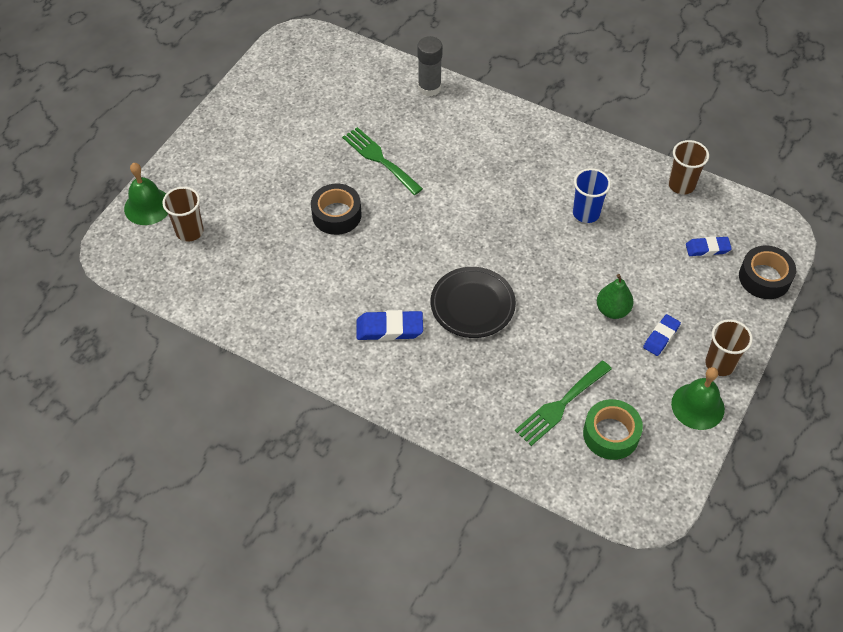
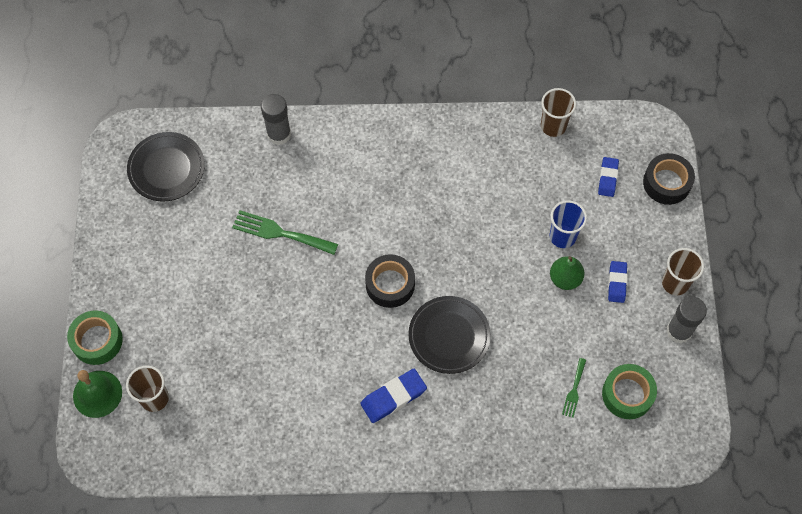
camera: 30 degrees left, 10 degrees up
(175, 168) = (97, 341): none -> green tape
(319, 73) = (166, 169): none -> black plate
(336, 215) = (277, 310): black tape -> black tape (390, 284)
(560, 405) = (574, 390): green fork -> green fork, size x0.55
(586, 213) = (491, 195): blue cup -> blue cup (562, 236)
(697, 406) = (679, 331): green bell -> grey glue stick
(707, 248) = (607, 178): blue eraser -> blue eraser turned 45 degrees counterclockwise

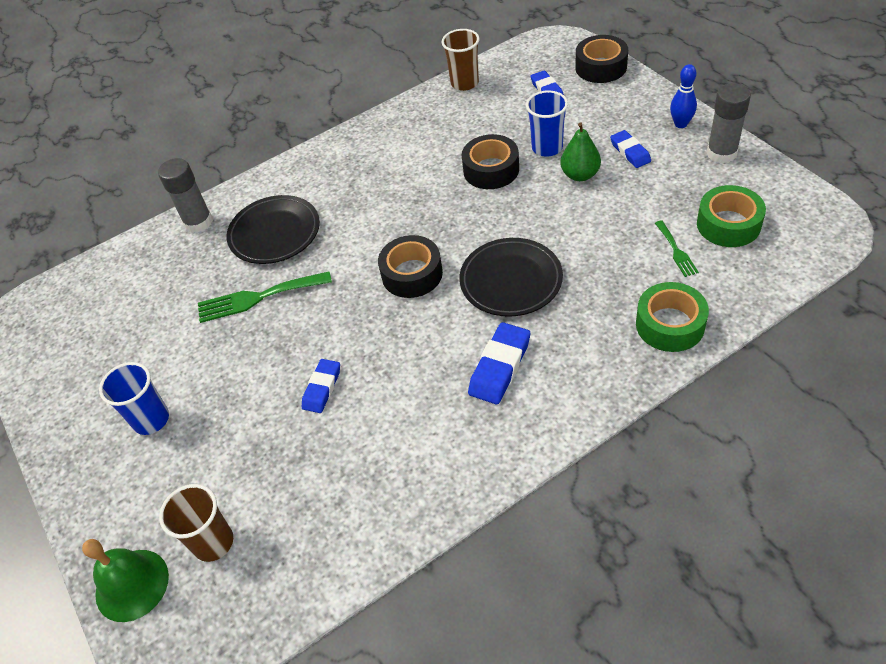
camera: 25 degrees left, 15 degrees down
(97, 341) = (98, 525): green tape -> green tape (670, 324)
(163, 285) = (151, 419): none -> blue cup
(166, 169) = (88, 313): black plate -> black plate (275, 233)
(277, 335) = (322, 388): none -> blue eraser
(508, 229) = (491, 170): none -> black tape
(675, 283) = (680, 124): brown cup -> blue bowling pin

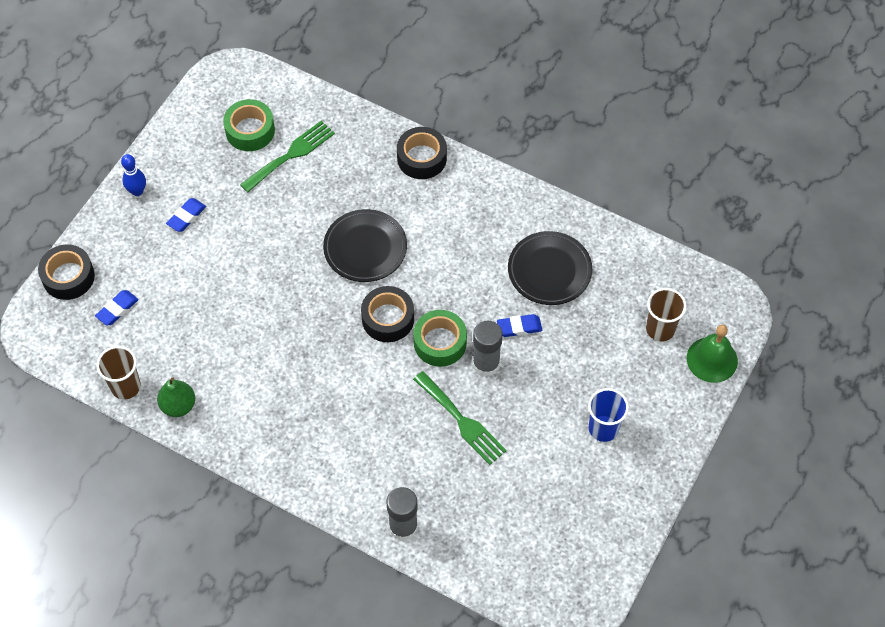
camera: 125 degrees left, 10 degrees up
(275, 233) = (389, 450): black plate -> black plate (549, 271)
(491, 170) = (245, 312): black tape -> black tape (422, 158)
(499, 367) = (446, 225): blue eraser -> none
(547, 148) = (201, 279): blue cup -> none
(580, 175) = (228, 243): green pear -> green pear (178, 405)
(670, 324) = (363, 140): green tape -> green tape (440, 342)
(676, 251) = (291, 155): green fork -> green fork, size x1.82
(721, 153) = (167, 154): grey glue stick -> grey glue stick (486, 364)

